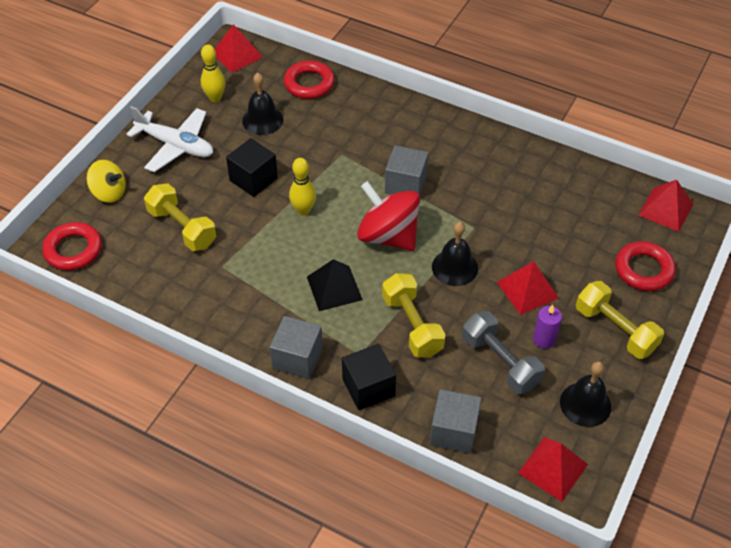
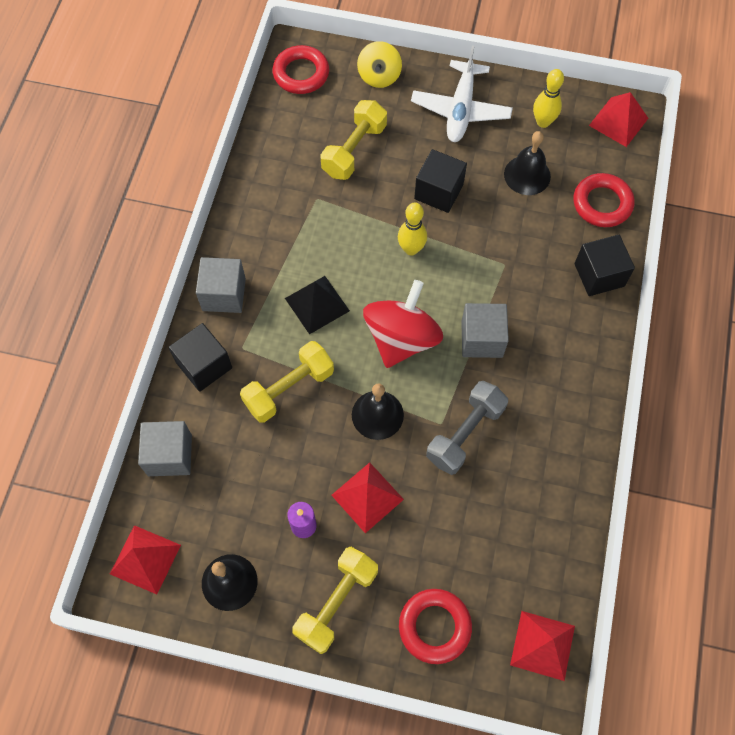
camera: 75 degrees right, 15 degrees up
(372, 102) = (599, 275): none -> black cube
(500, 362) = (263, 485): grey dumbbell -> grey dumbbell (465, 433)

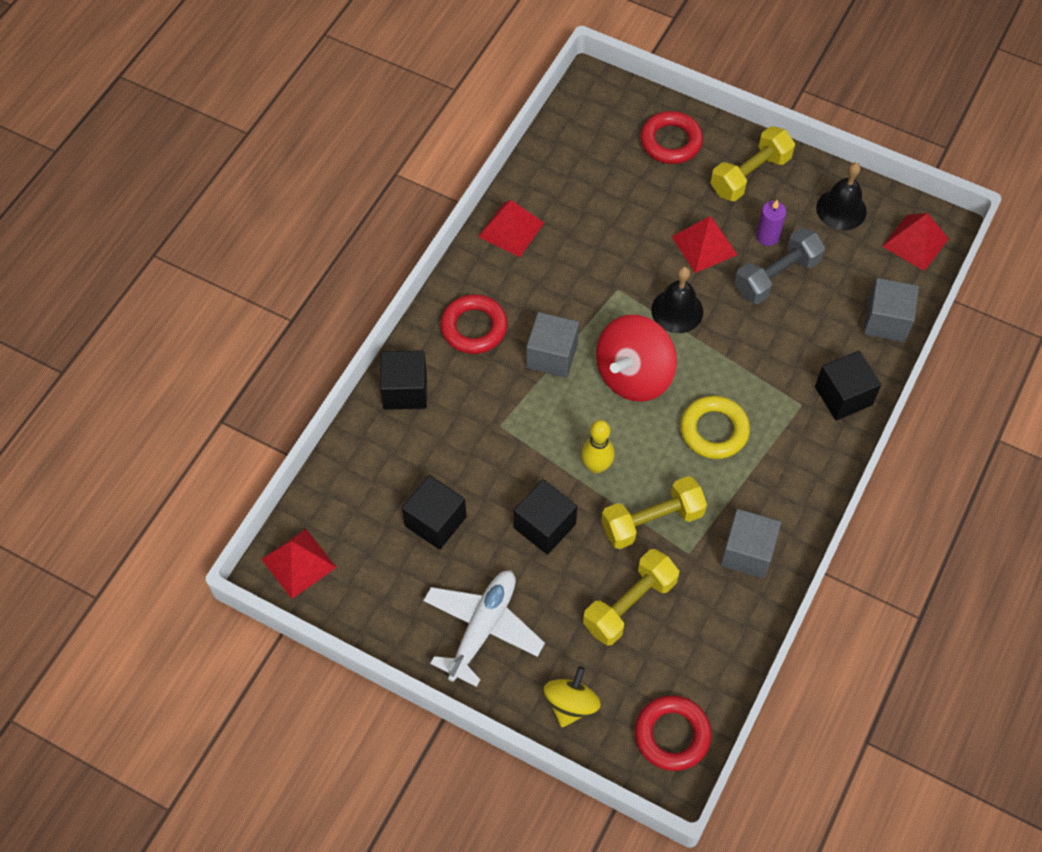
camera: 165 degrees left, 5 degrees down
(224, 294) = (813, 465): grey cube -> grey cube (747, 552)
(289, 388) = (759, 354): yellow dumbbell -> yellow dumbbell (652, 521)
(317, 304) = (714, 430): black pyramid -> yellow ring
(465, 433) = (597, 276): grey dumbbell -> grey dumbbell (776, 276)
(527, 175) = (435, 521): black bell -> black cube
(542, 645) = (585, 111): red pyramid -> red pyramid (511, 229)
(543, 122) = (389, 585): yellow bowling pin -> none
(602, 203) = (365, 467): red ring -> red ring (474, 327)

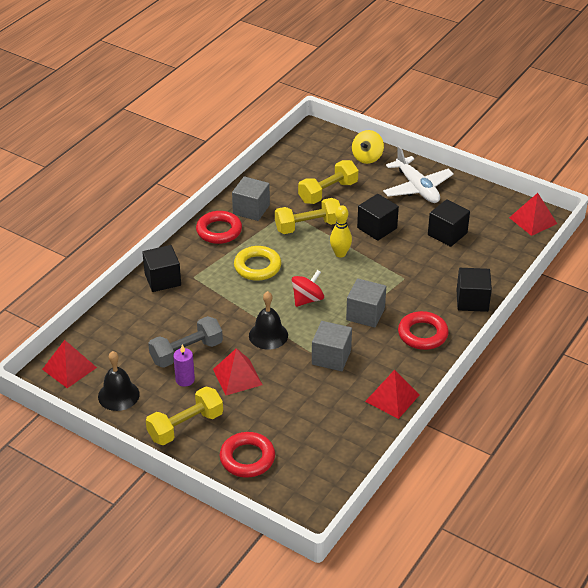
camera: 175 degrees left, 20 degrees down
(482, 628) = (417, 188): white plane -> white plane turned 60 degrees counterclockwise
(634, 375) = (307, 299): red spinning top -> red spinning top, size x0.61
(672, 735) = (312, 144): red ring -> red ring (219, 231)
(886, 321) = (114, 319): grey cube -> grey cube (331, 357)

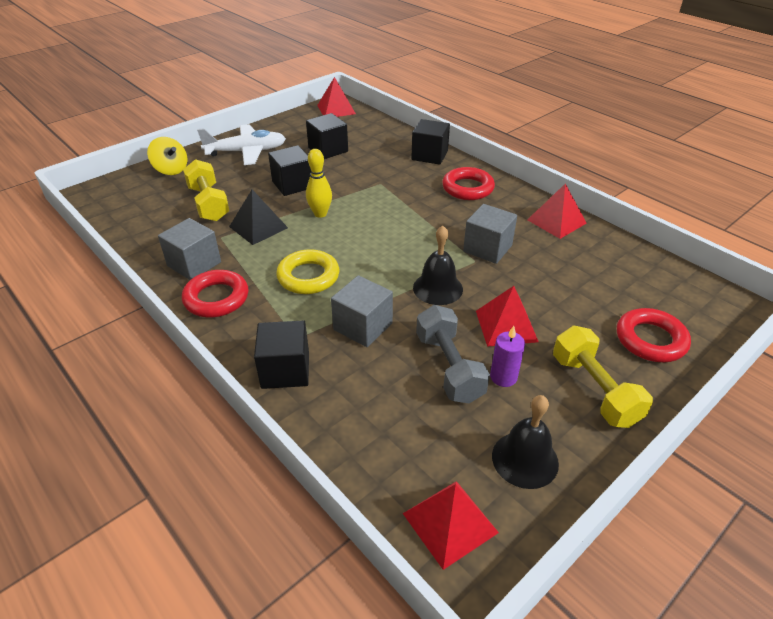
camera: 75 degrees left, 0 degrees up
(307, 299) = (386, 249): red spinning top -> none
(308, 226) = (258, 227): yellow dumbbell -> black pyramid
(365, 314) = (426, 215): grey cube -> grey cube (363, 326)

